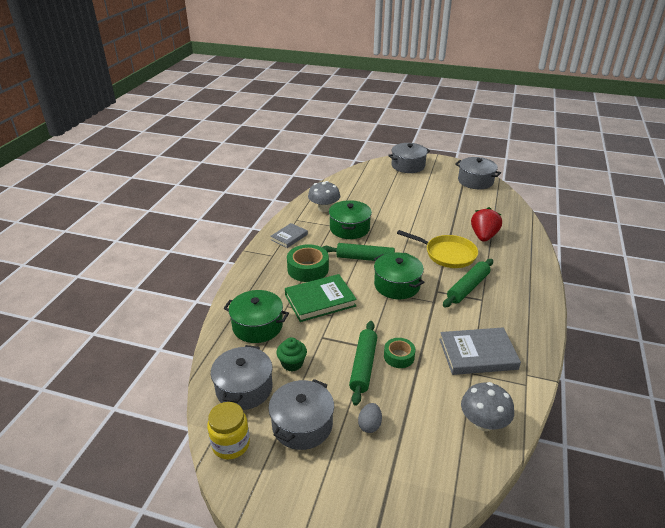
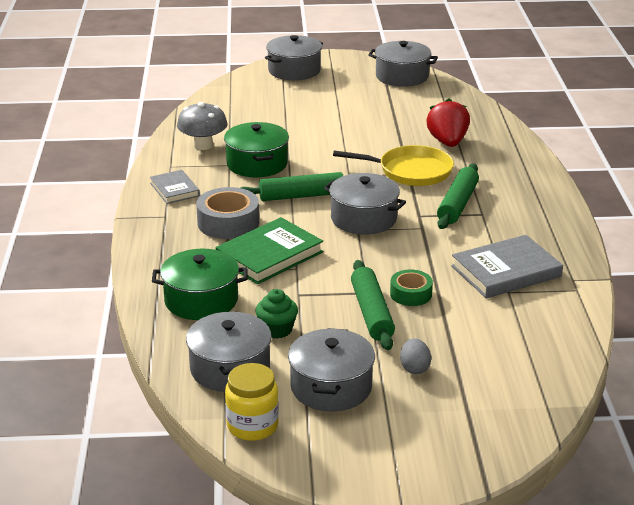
camera: 20 degrees left, 5 degrees down
(289, 237) = (174, 189): grey book -> grey book turned 45 degrees counterclockwise
(308, 269) = (228, 223): green tape -> grey tape
(397, 285) = (363, 218): green pot -> grey pot
(483, 422) = (546, 336): grey mushroom -> none

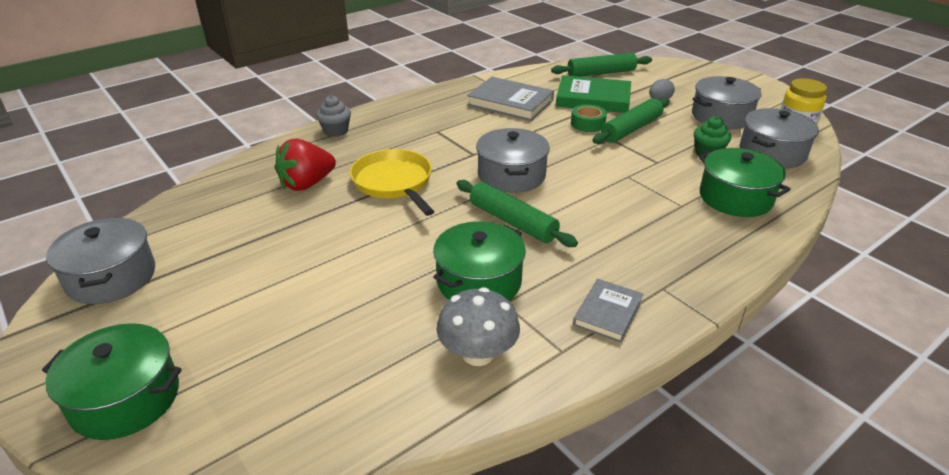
camera: 125 degrees left, 5 degrees up
(228, 223) = (616, 241): grey tape -> none
(269, 255) = (630, 195): green book -> green book (593, 99)
(294, 70) = (125, 398): grey pot -> green pot
(457, 204) = (433, 144): green rolling pin -> green rolling pin (601, 73)
(531, 171) = (336, 131): none -> grey cupcake

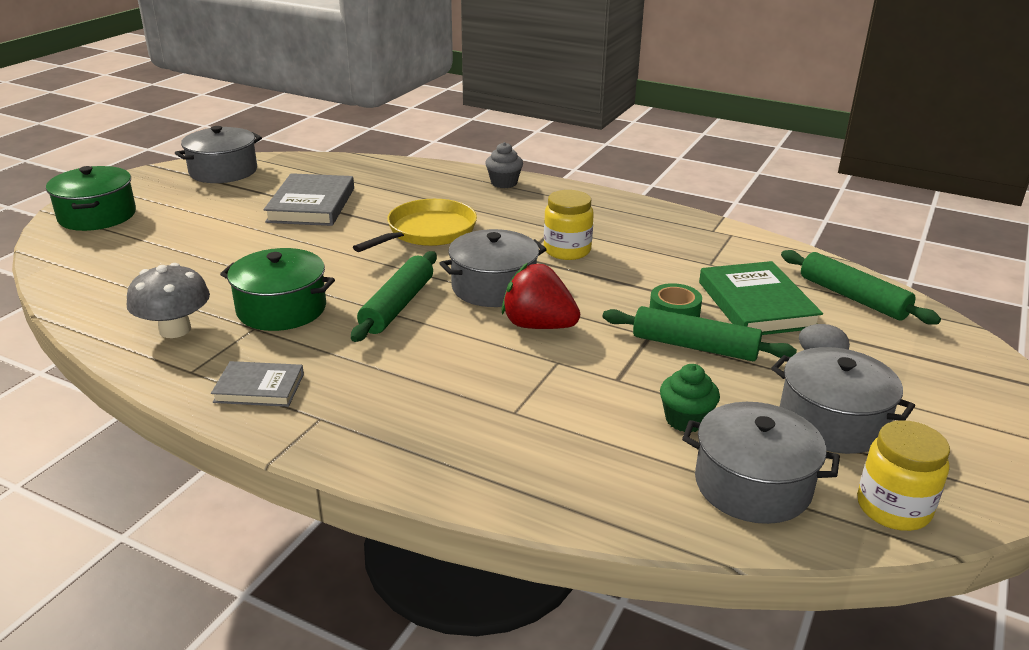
camera: 65 degrees right, 5 degrees down
(307, 184) = (395, 197): red strawberry -> red strawberry (538, 326)
(477, 135) = (567, 250): none -> yellow jar
(510, 103) = (673, 253): grey book -> grey book (311, 205)
(735, 198) = (570, 456): green pot -> none

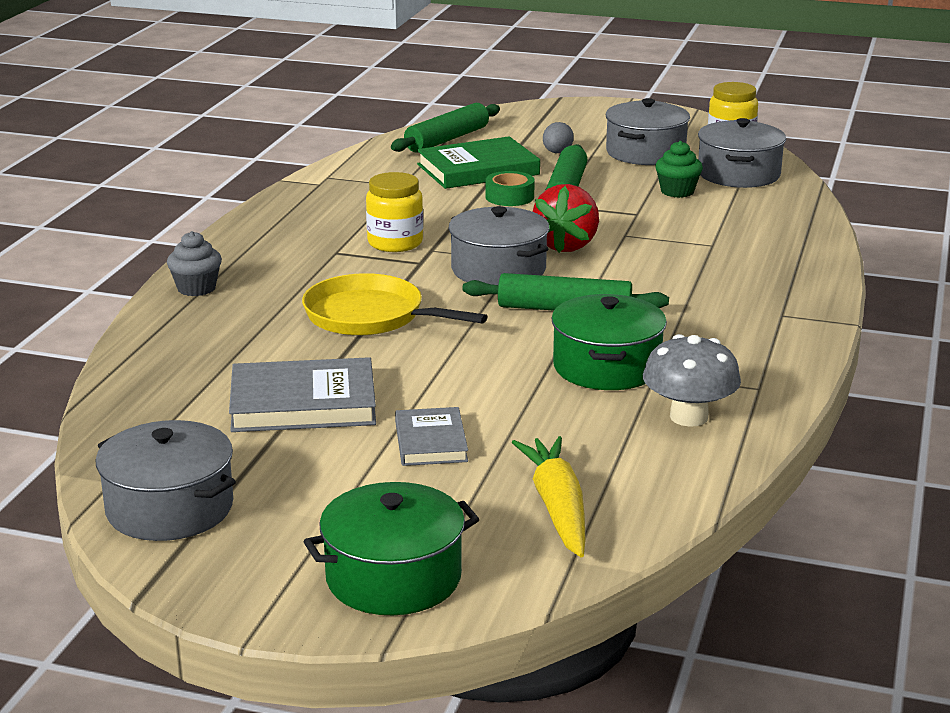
camera: 100 degrees left, 5 degrees down
(112, 265) = (557, 507): none -> yellow carrot
(259, 388) = (759, 348): grey book -> grey book (430, 441)

